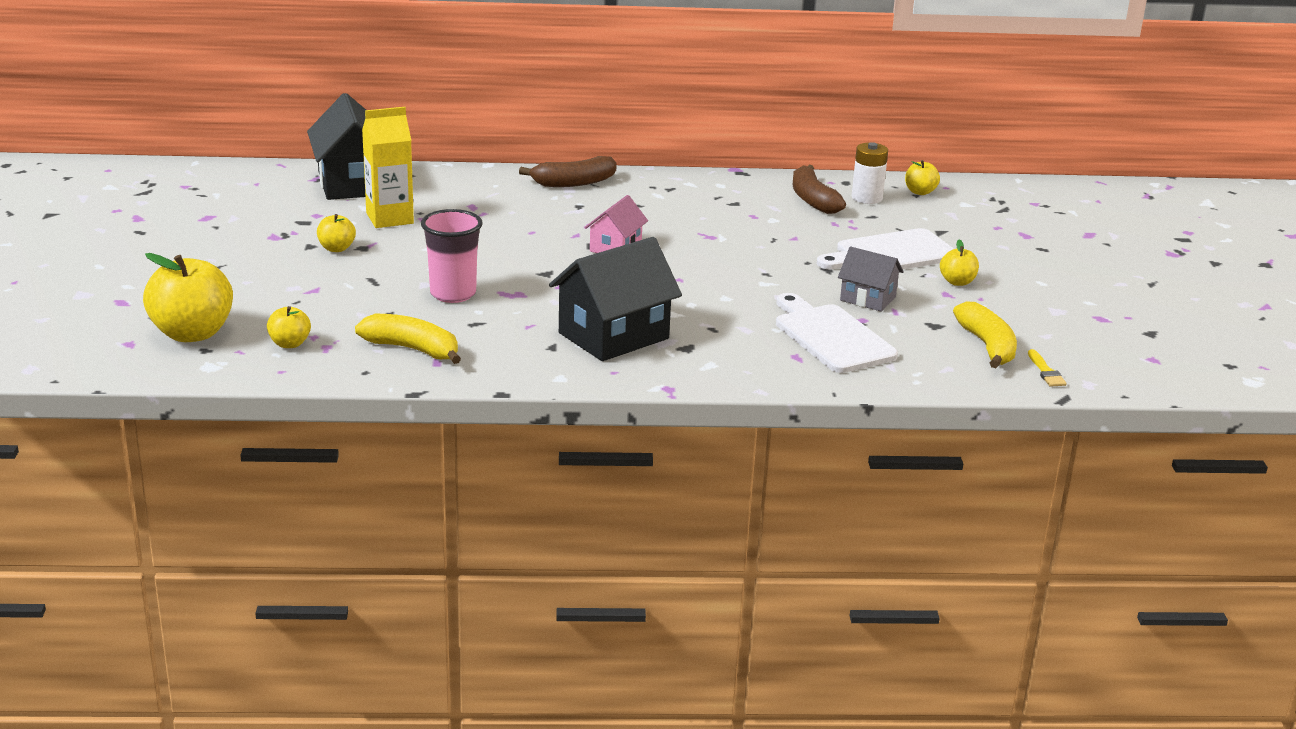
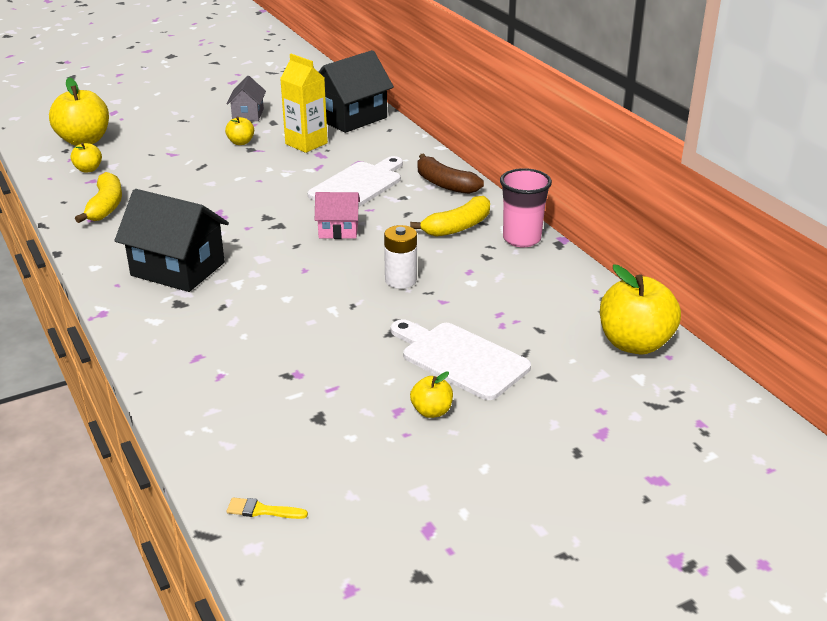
camera: 65 degrees right, 5 degrees up
(453, 294) = (202, 195): pink cup -> pink cup (521, 239)
(813, 200) = (540, 291): brown banana -> none
(831, 336) = (249, 365): white cutting board -> white cutting board (358, 185)
(866, 198) = (580, 317): white battery -> white battery (400, 280)
(867, 299) = (345, 367): grey house -> grey house (248, 114)
(920, 192) = (634, 343): yellow apple -> yellow apple, size x2.01
(987, 346) = (295, 460): yellow banana -> yellow banana (457, 227)
(1045, 371) = (262, 510): yellow brush -> yellow brush turned 45 degrees clockwise

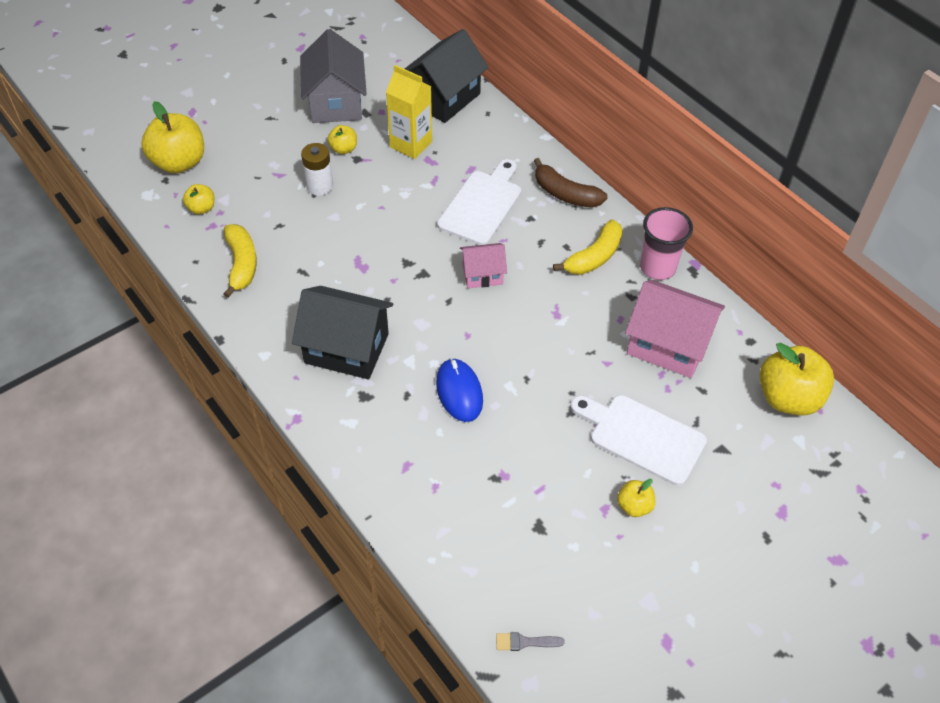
camera: 10 degrees left, 20 degrees up
(248, 114) = (336, 102): grey house -> grey house, size x1.79
(262, 510) = (525, 642): yellow brush -> grey brush
(277, 308) = (459, 392): none -> blue mouse
(400, 280) = (561, 339): white battery -> white battery (319, 186)
(513, 293) = (668, 345): none -> pink house

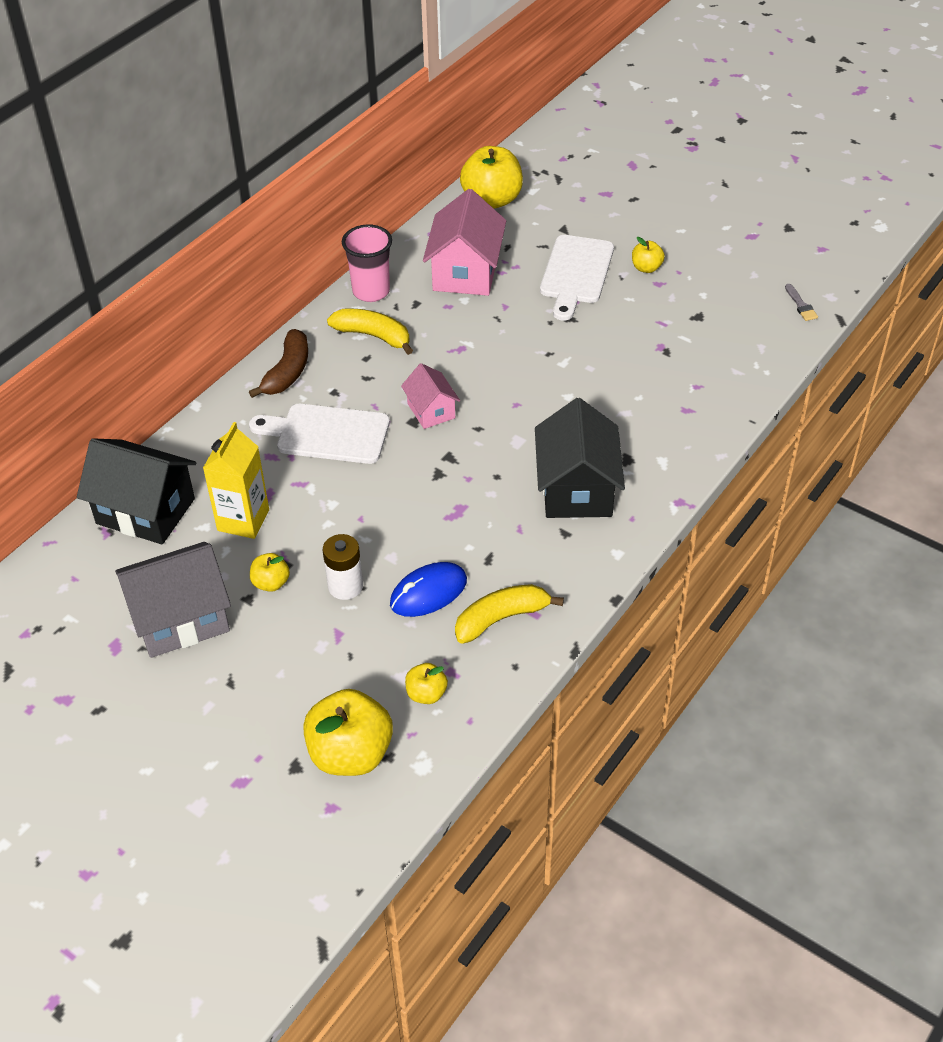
camera: 105 degrees left, 5 degrees down
(459, 392) = (587, 394): blue mouse -> blue mouse (428, 592)

